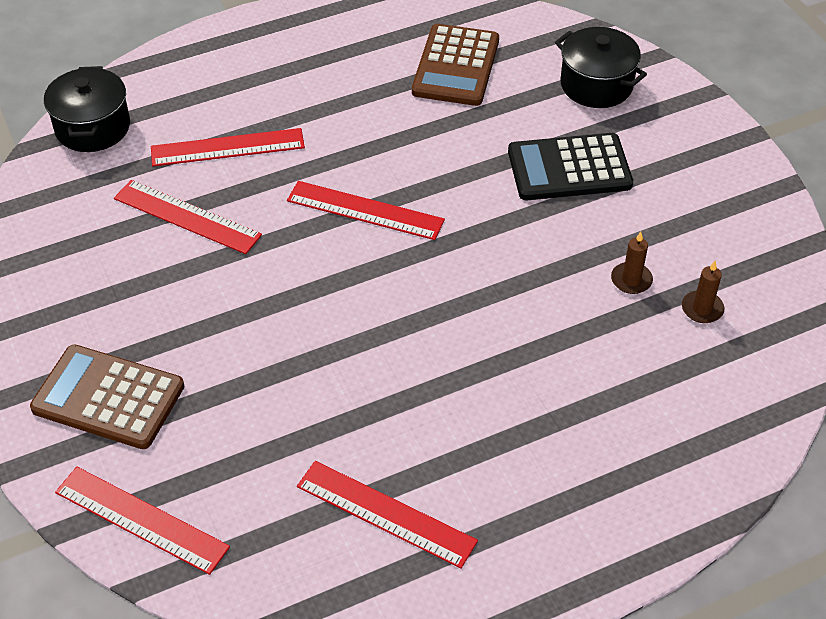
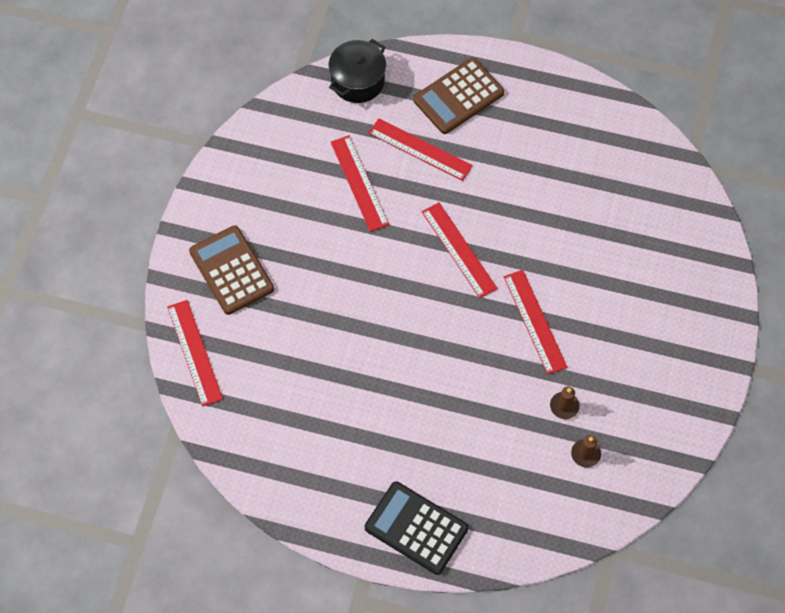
camera: 40 degrees right, 15 degrees up
(386, 513) = (309, 440): red ruler -> red ruler (534, 321)
(456, 66) = (606, 183): brown calculator -> brown calculator (458, 96)
(569, 168) = (603, 307): black calculator -> black calculator (416, 528)
(596, 85) = (680, 259): black pot -> none

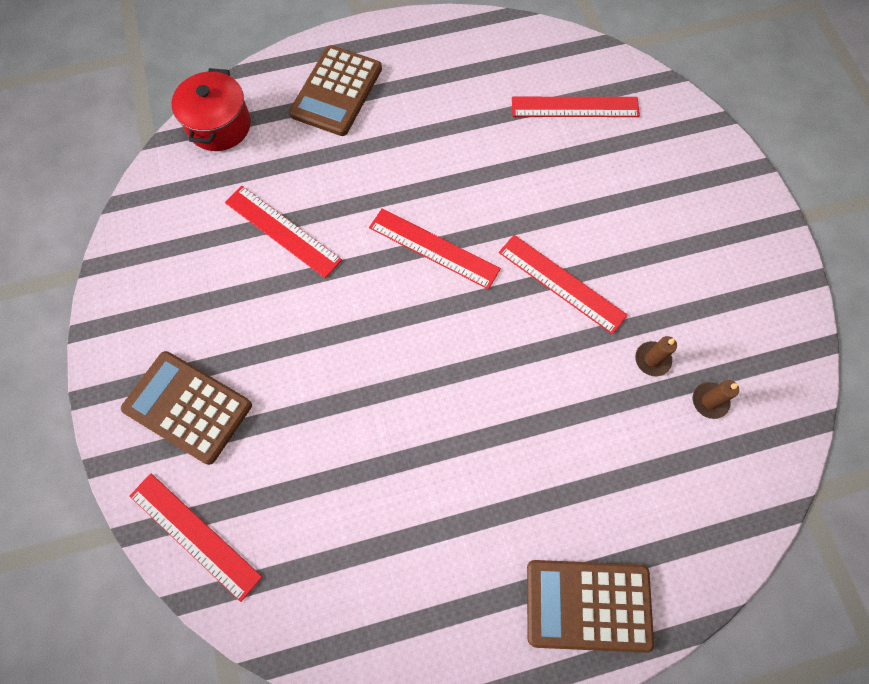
camera: 30 degrees left, 5 degrees up
(358, 81) = (219, 125): black pot -> red pot
(416, 528) = (588, 605): black calculator -> brown calculator
(420, 149) = (328, 163): red ruler -> red ruler (575, 107)

